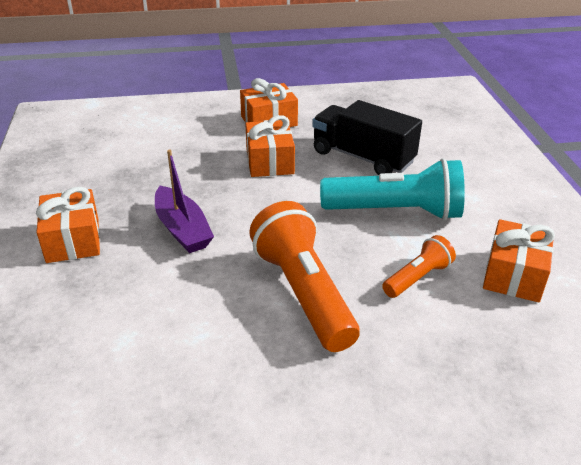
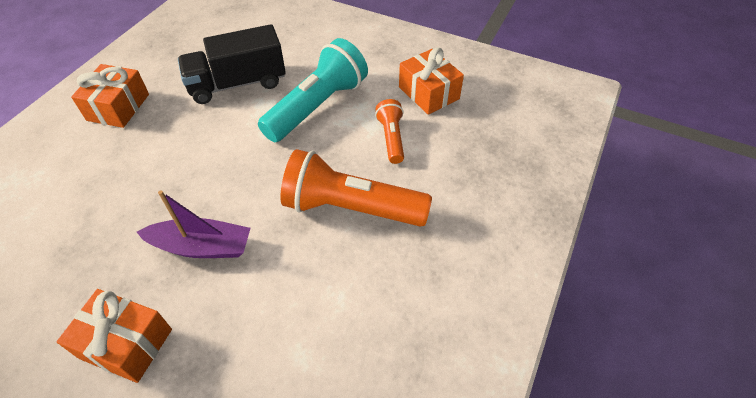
camera: 55 degrees left, 15 degrees up
(269, 162) = (177, 139): orange gift -> none

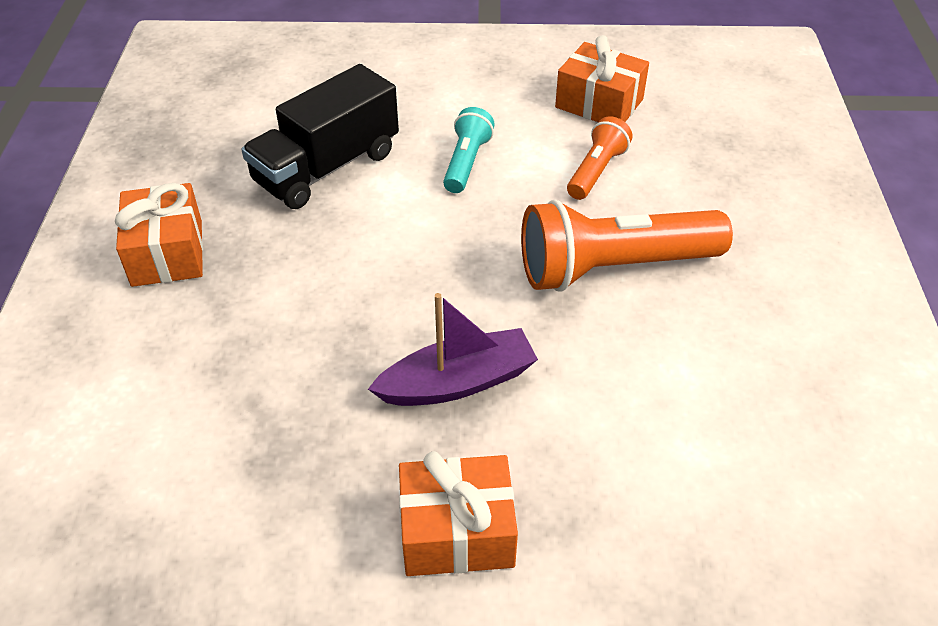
camera: 25 degrees left, 5 degrees down
(317, 106) = (466, 162): turquoise flashlight -> turquoise flashlight, size x0.52
(391, 138) = (596, 171): orange flashlight -> orange flashlight turned 60 degrees clockwise

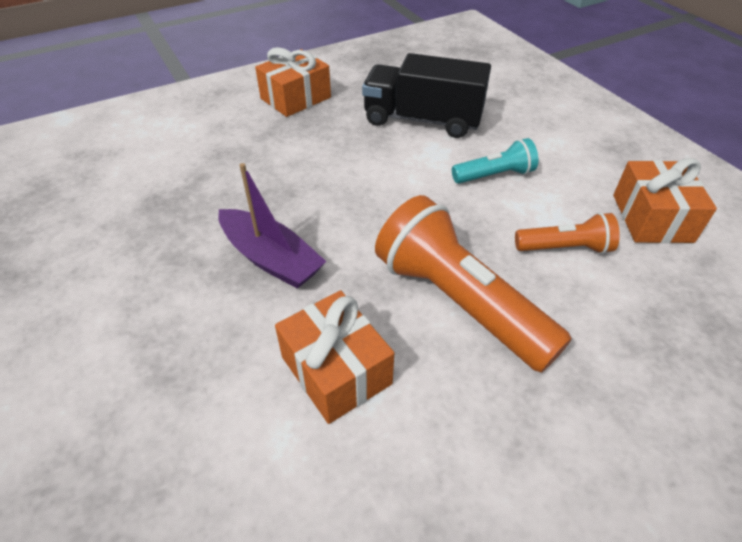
camera: 60 degrees right, 0 degrees up
(457, 532) = (135, 312): orange gift -> orange gift (336, 370)

